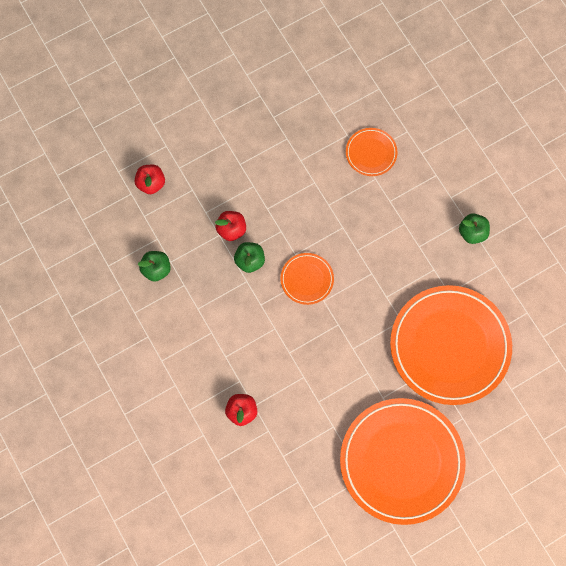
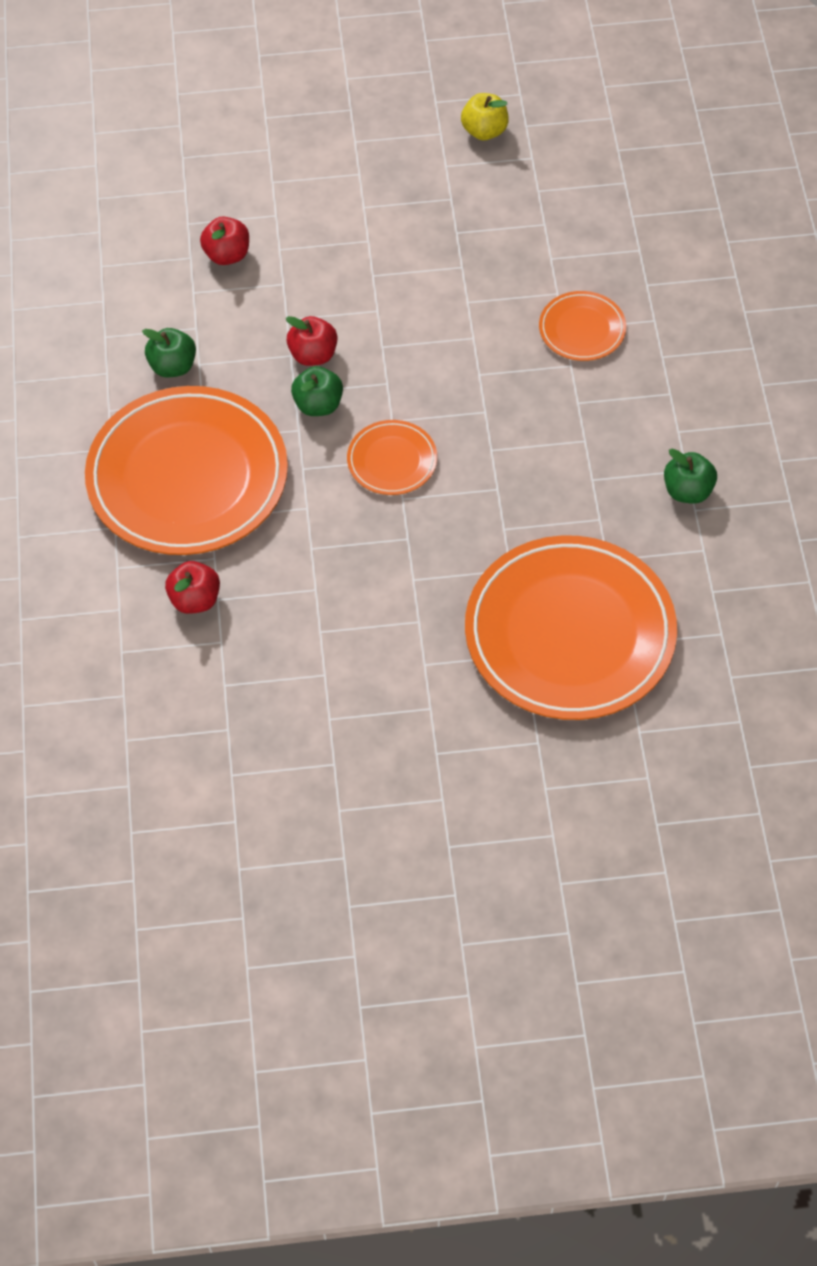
camera: 25 degrees right, 15 degrees down
(257, 42) = (484, 131): none -> yellow apple
(401, 461) = (407, 765): orange plate -> orange plate (187, 477)

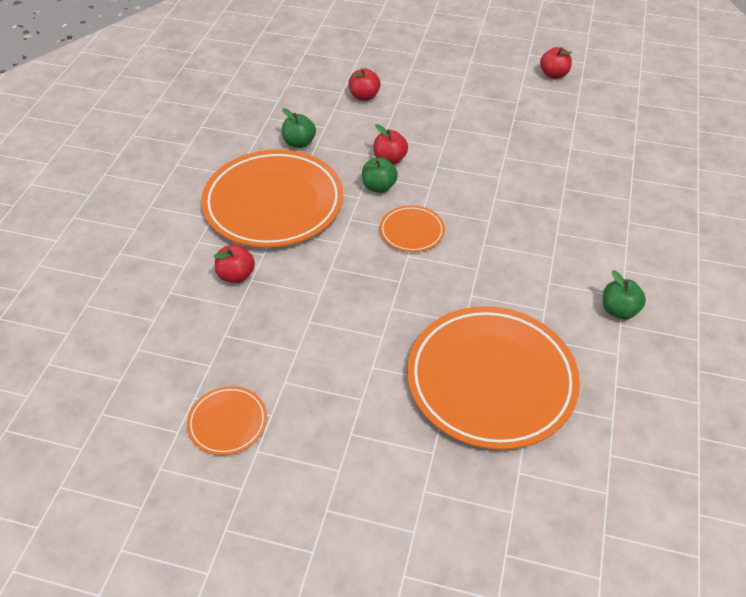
camera: 20 degrees right, 10 degrees down
(484, 131) = (553, 74): yellow apple -> red apple
(582, 329) = (576, 191): orange plate -> orange plate (227, 422)

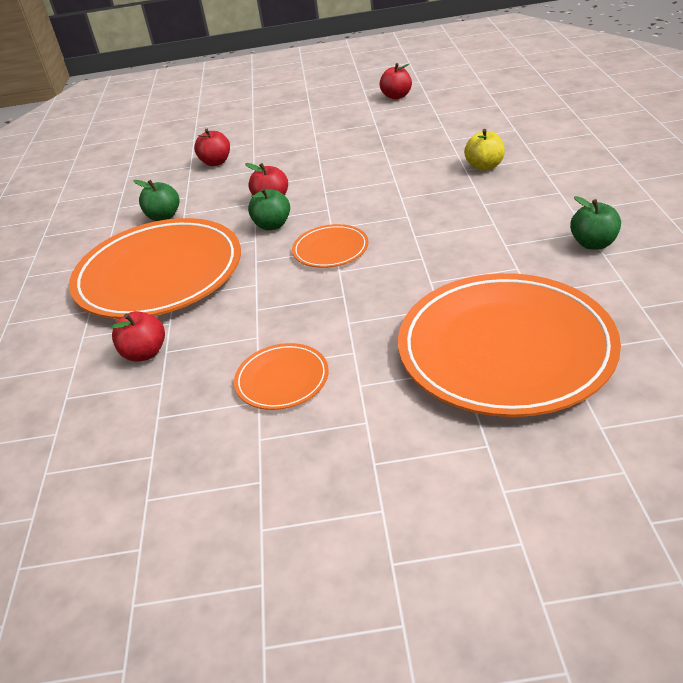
camera: 15 degrees left, 10 degrees down
(227, 422) = (205, 511): orange plate -> orange plate (282, 380)
(582, 191) = (484, 166): none -> yellow apple

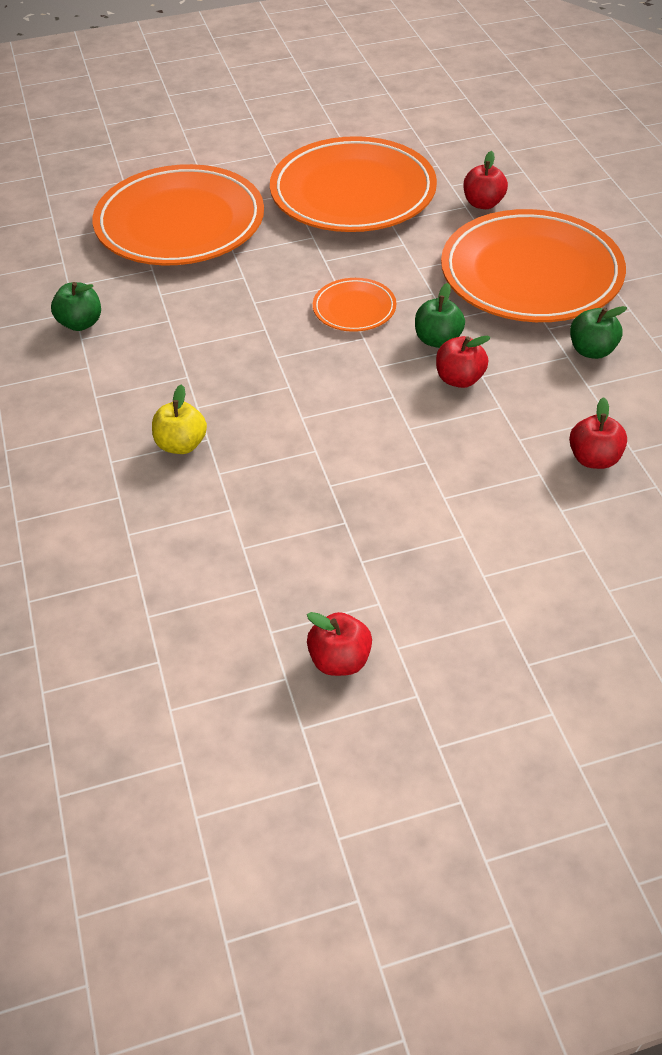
camera: 165 degrees right, 10 degrees up
(282, 380) = (353, 192): orange plate -> orange plate, size x2.23

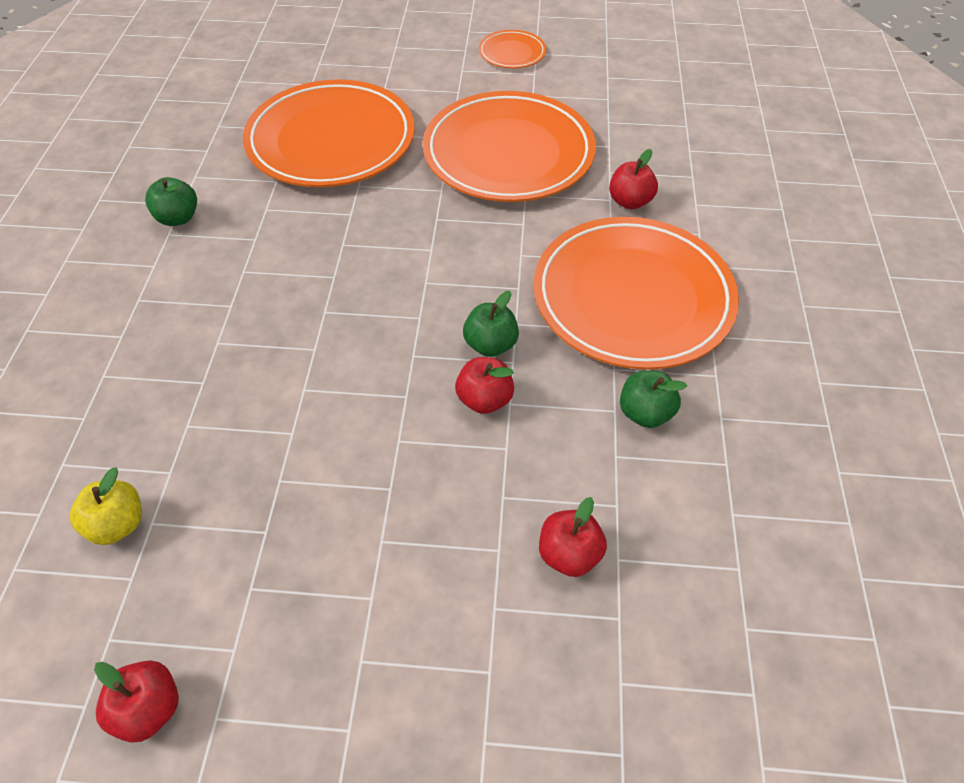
camera: 20 degrees right, 5 degrees up
(181, 444) = (175, 380): yellow apple -> yellow apple (118, 524)
(354, 308) = (431, 281): orange plate -> orange plate (512, 53)

